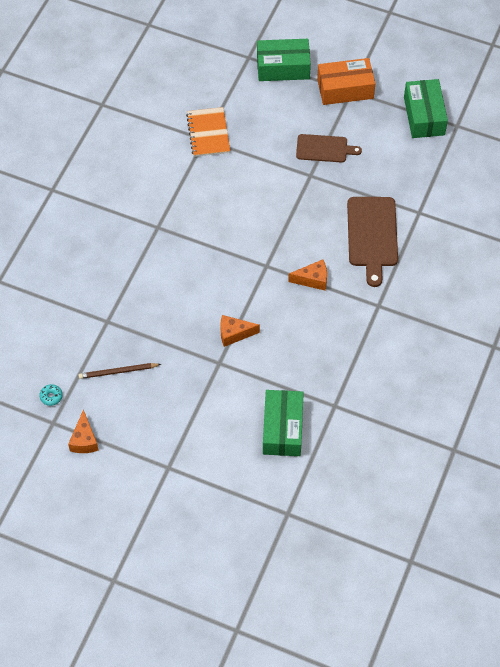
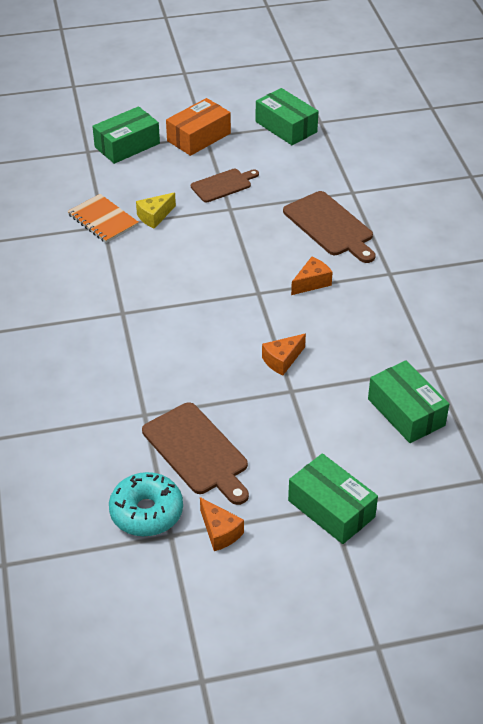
camera: 35 degrees left, 15 degrees down
(51, 396) = (146, 512): turquoise donut -> turquoise donut, size x2.47
(118, 372) = (197, 451): brown pencil -> brown cutting board
(167, 469) = (331, 509): none -> green box
(248, 151) = (154, 216): none -> yellow cheese

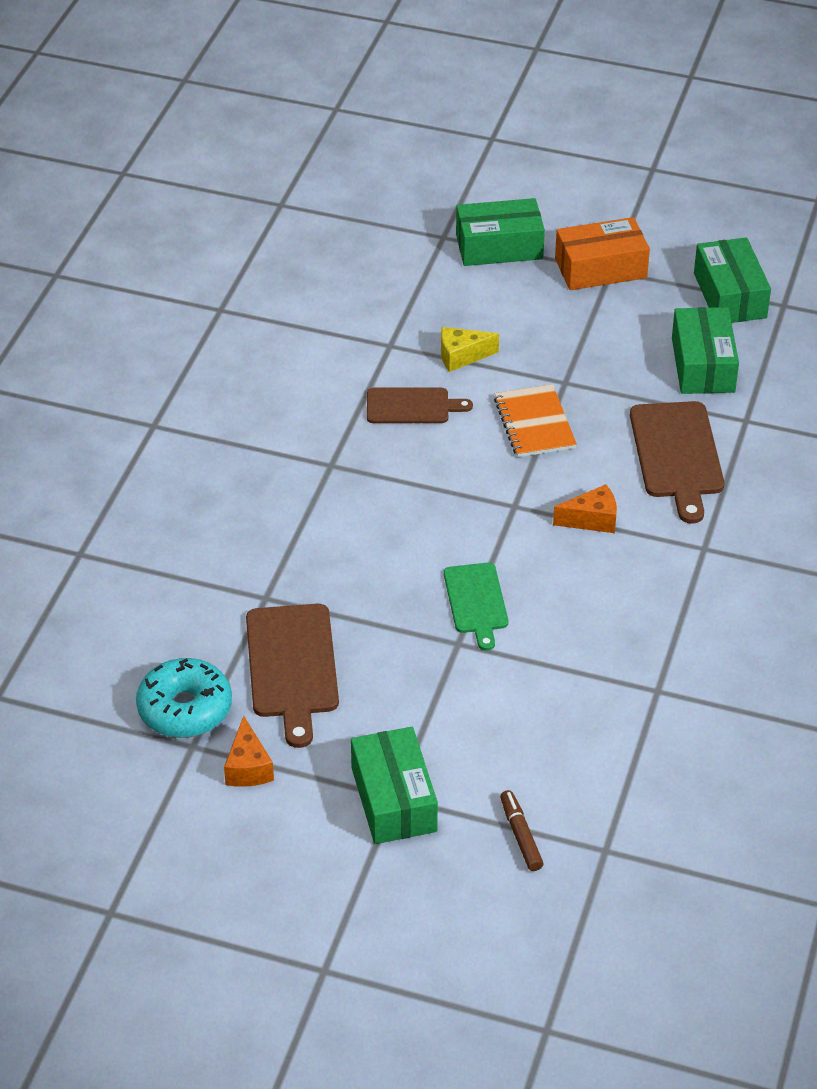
camera: 30 degrees right, 0 degrees up
(103, 220) = (394, 337): orange notebook -> orange notebook (534, 423)
(223, 185) = (581, 346): brown cutting board -> brown cutting board (412, 406)
(282, 360) = (476, 602): orange cheese -> green cutting board
(406, 412) = (576, 729): green box -> green box (702, 365)
(427, 495) = (520, 835): none -> brown marker

